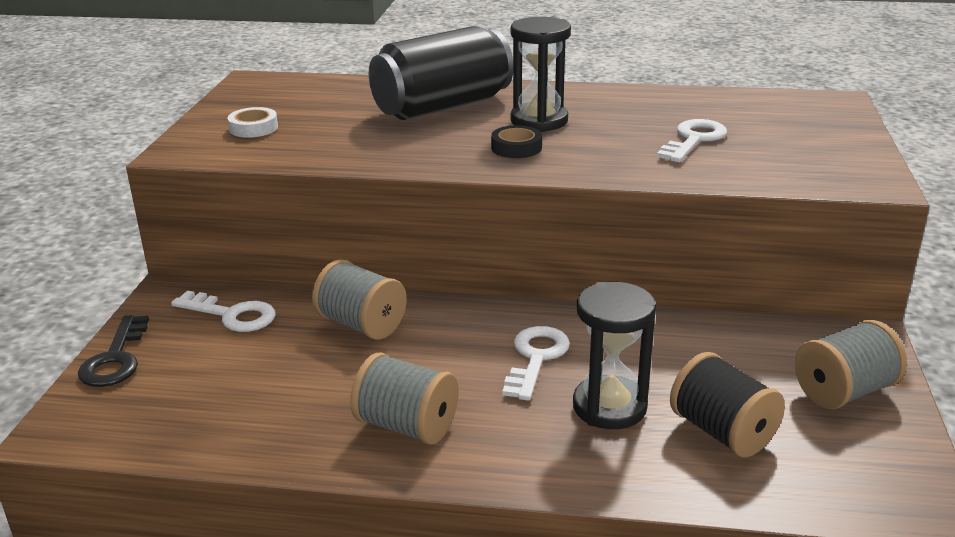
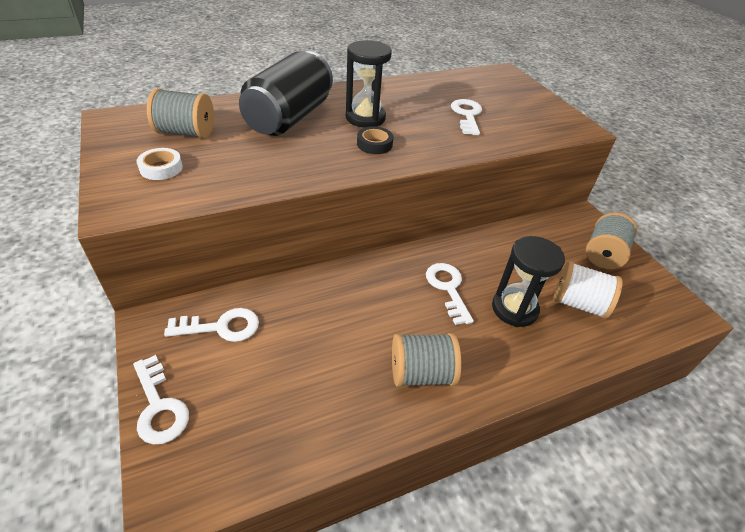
camera: 35 degrees left, 15 degrees up
(115, 359) = (159, 406): black key -> white key
(361, 325) = (322, 301): grey spool -> grey spool (186, 133)
(722, 432) = (578, 303): black spool -> white spool

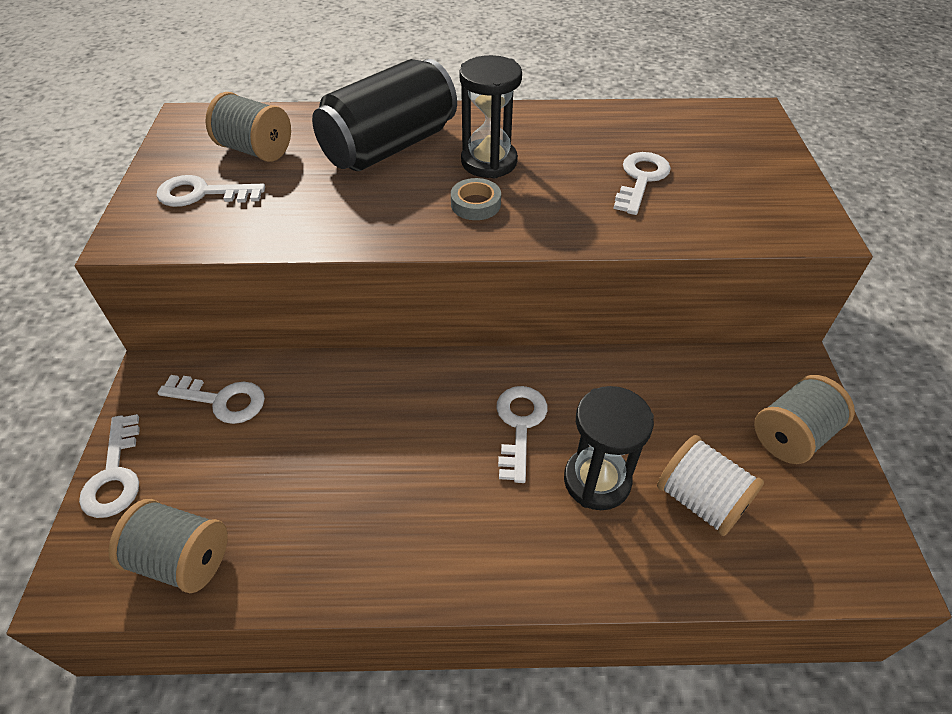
camera: 25 degrees right, 5 degrees up
(161, 168) = (202, 194): white tape -> white key
(374, 144) = (475, 204): black tape -> grey tape
(421, 373) = (418, 530): grey spool -> grey spool (182, 559)

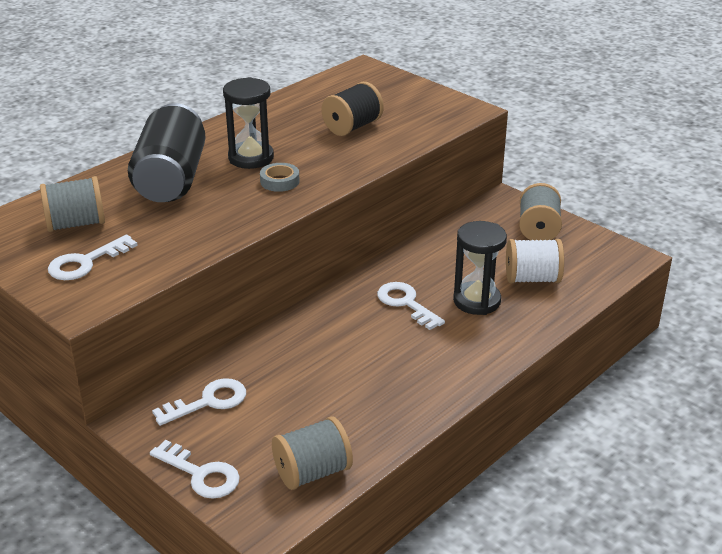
camera: 45 degrees left, 15 degrees down
(641, 179) = (352, 127): white key -> black spool

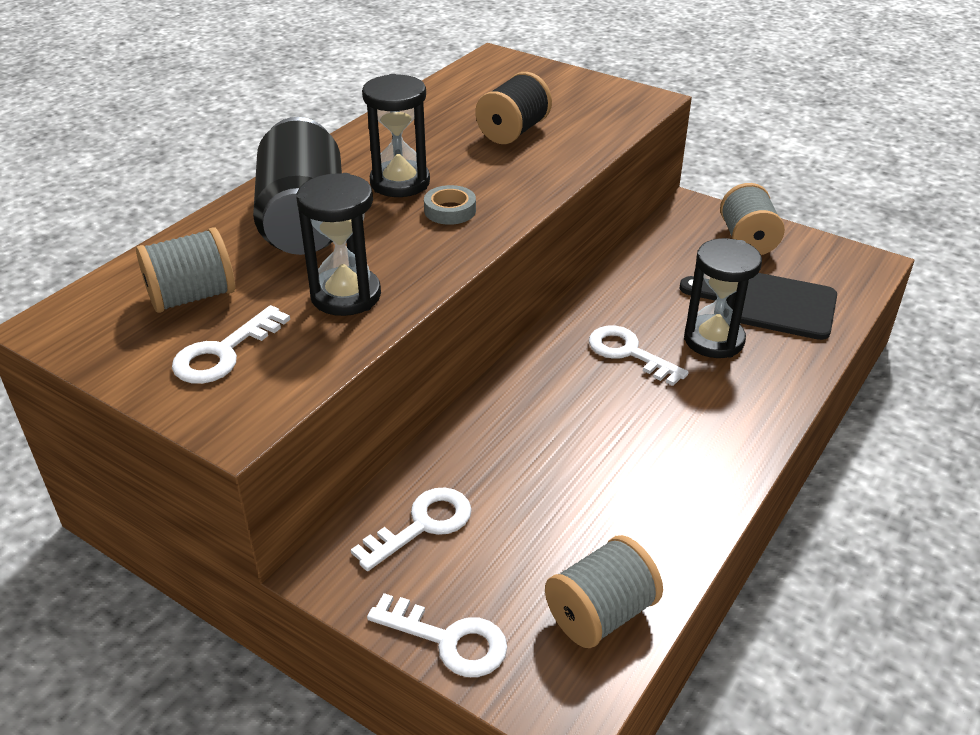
camera: 10 degrees left, 5 degrees up
(182, 233) = (346, 295): none -> black hourglass
(532, 279) = (767, 303): white spool -> black cutting board

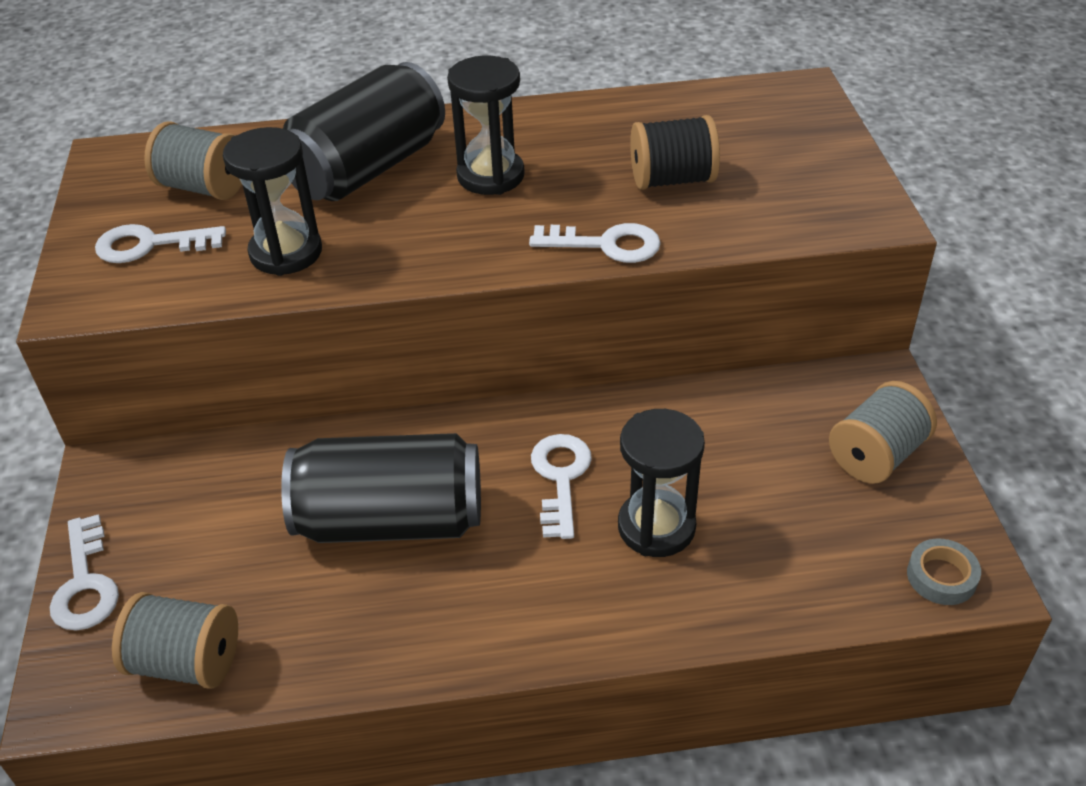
camera: 50 degrees right, 5 degrees up
(422, 525) = (197, 489): white key -> white key (606, 244)
(450, 210) = (481, 227): grey tape -> grey tape (941, 576)
(578, 443) = (391, 521): none -> black can
(767, 303) = (775, 534): black cutting board -> none

